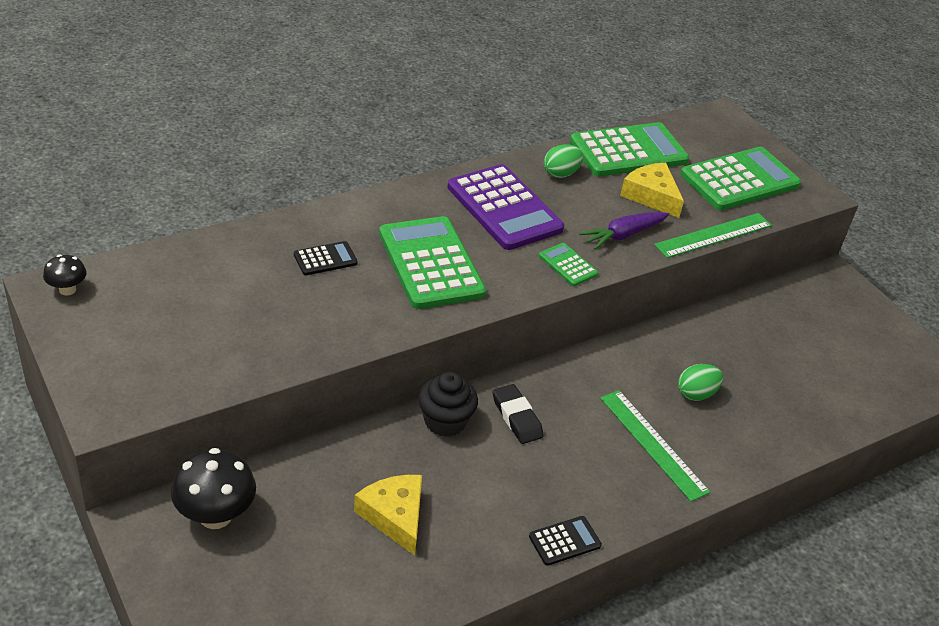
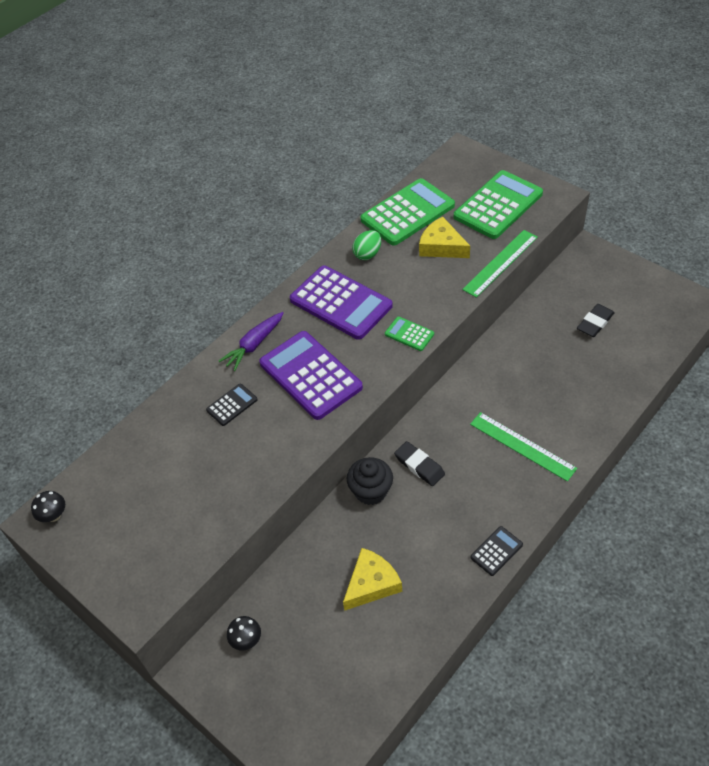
camera: 10 degrees left, 10 degrees up
(215, 515) = (246, 640): black mushroom -> black mushroom, size x0.54
(394, 516) = (371, 584): yellow cheese -> yellow cheese turned 90 degrees clockwise
(431, 263) = (310, 375): green calculator -> purple calculator
(623, 235) = (437, 290): purple carrot -> purple carrot (254, 345)
(696, 394) = (534, 391): green egg -> none
(806, 351) = (595, 323): none -> black eraser

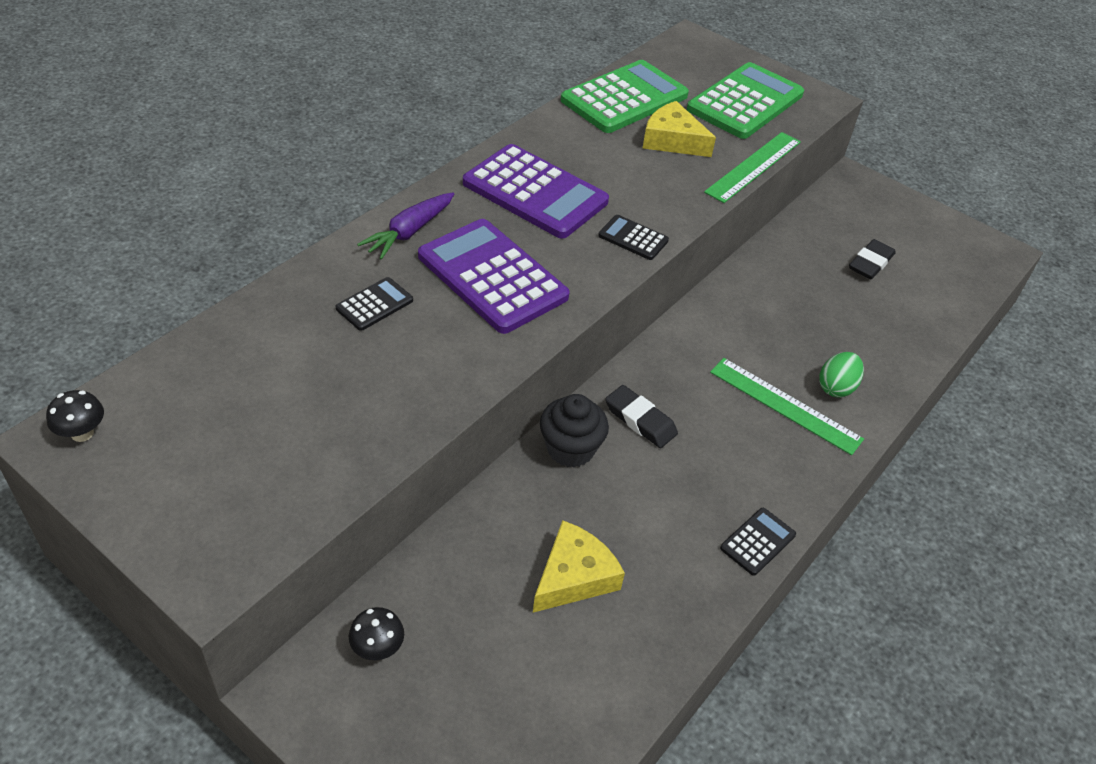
camera: 10 degrees left, 5 degrees down
(367, 254) = (571, 139): green egg -> green egg (836, 387)
(409, 334) = (633, 238): green calculator -> black calculator

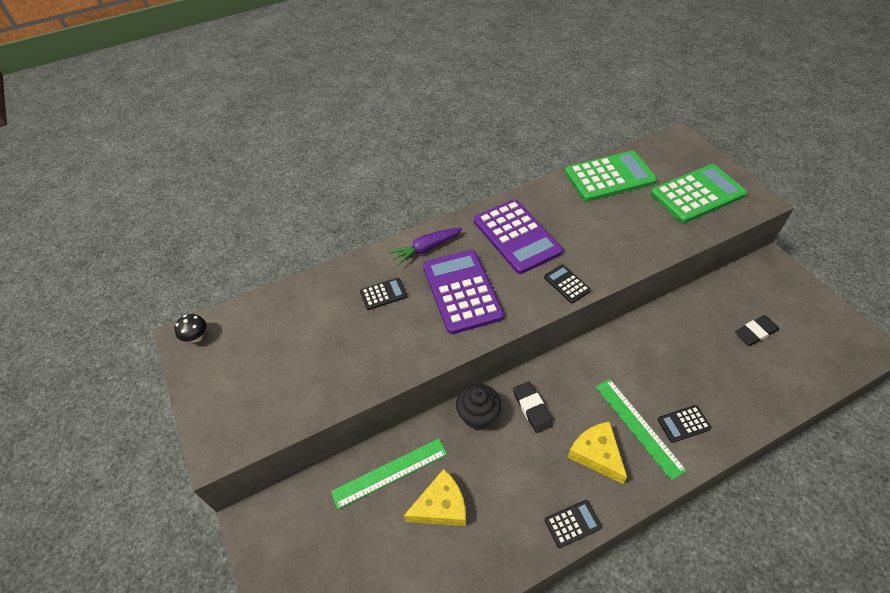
camera: 30 degrees right, 5 degrees up
(377, 648) = (308, 512): black mushroom -> none
(672, 140) = (629, 215): yellow cheese -> yellow cheese (596, 454)
(754, 167) = (680, 246): green ruler -> green ruler (390, 473)
(836, 387) = (683, 424): green egg -> black calculator

